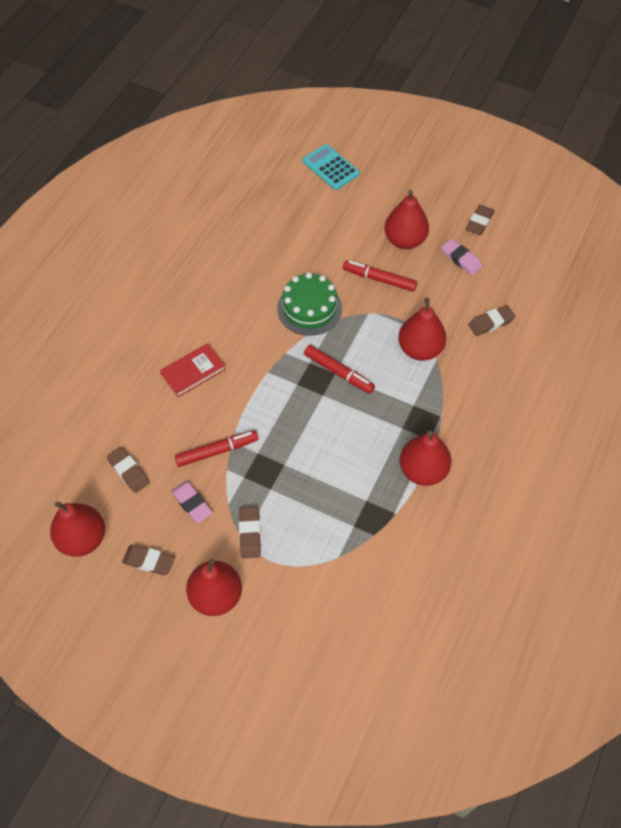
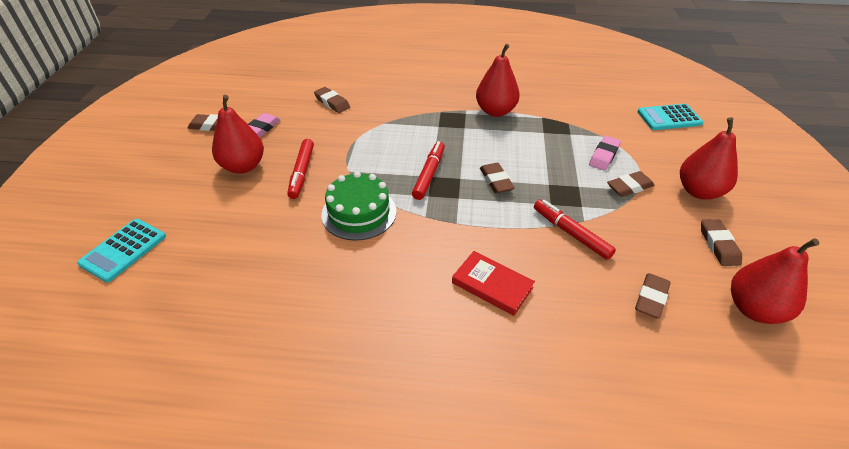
camera: 110 degrees left, 15 degrees down
(192, 503) = (638, 234): pink eraser -> pink eraser (604, 156)
(307, 422) = (496, 181): none -> brown eraser
(344, 657) = (669, 118): none -> turquoise calculator
(420, 349) = (378, 133): red pear -> none

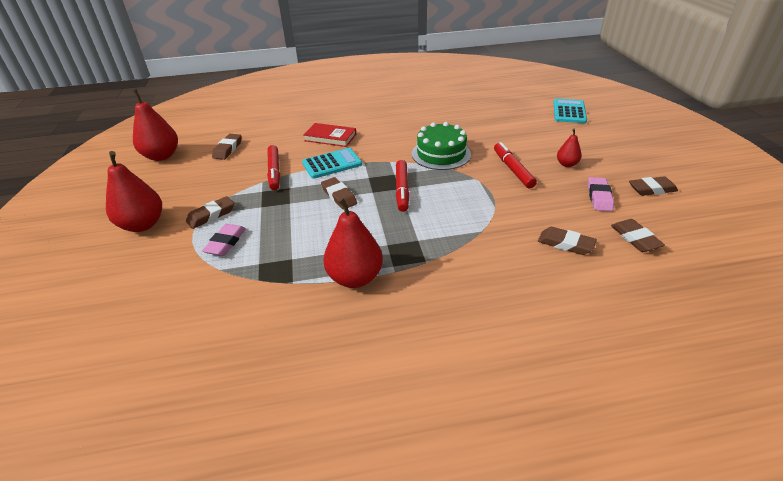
camera: 165 degrees right, 5 degrees down
(243, 166) = (566, 164): red pear -> red pear, size x0.53
(571, 233) = (274, 172): red marker -> red marker turned 45 degrees clockwise
(669, 118) = (109, 322): turquoise calculator -> turquoise calculator (332, 164)
(718, 245) = (158, 185): brown eraser -> brown eraser (635, 238)

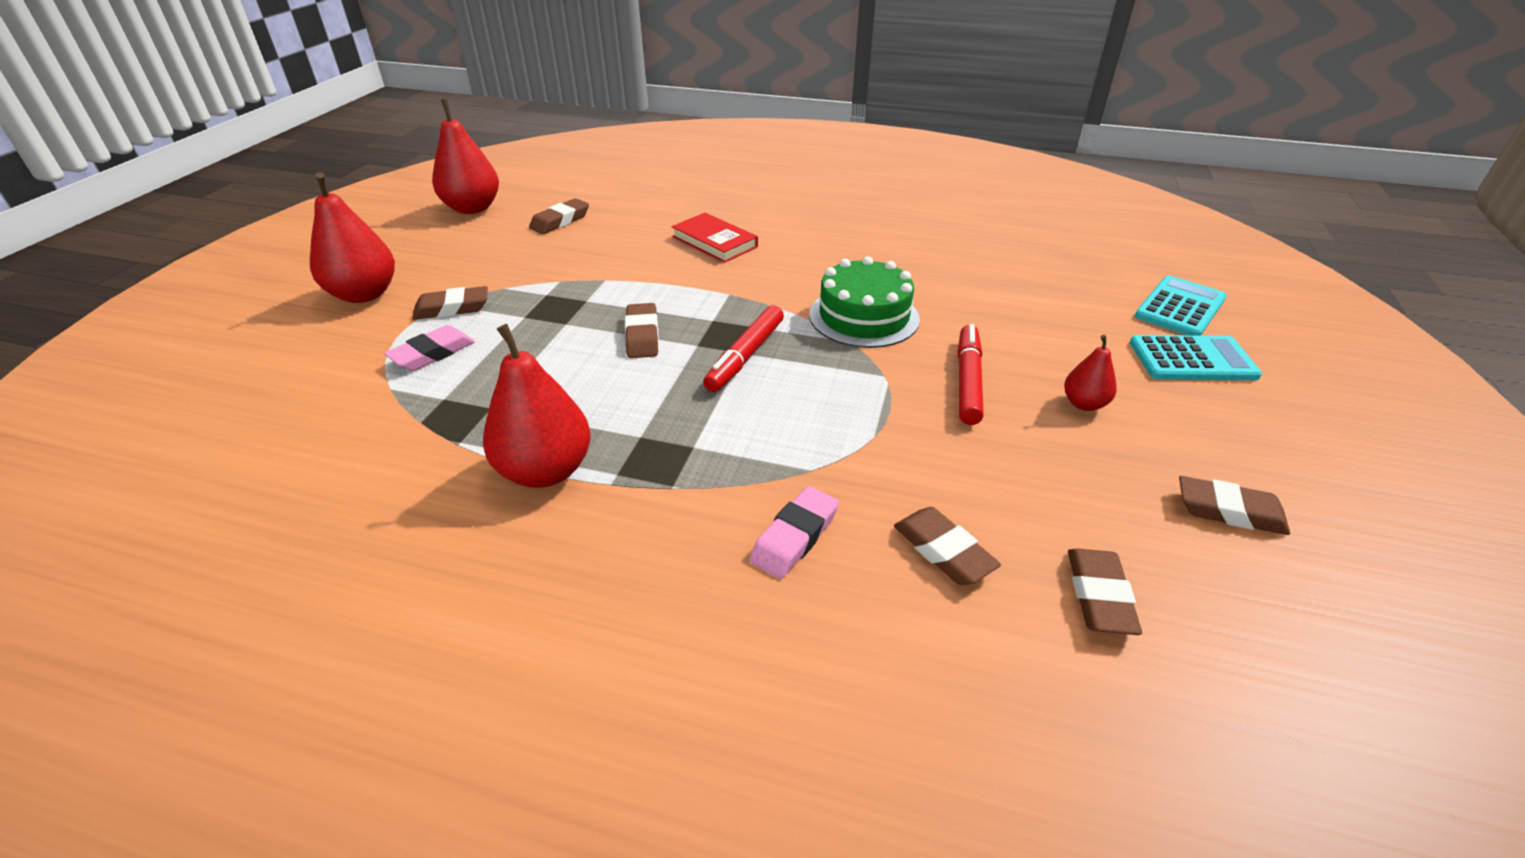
camera: 25 degrees right, 0 degrees up
(274, 172) = (589, 271): red marker -> none
(332, 164) = (679, 283): turquoise calculator -> turquoise calculator (1192, 359)
(599, 197) = (1095, 487): pink eraser -> pink eraser (795, 537)

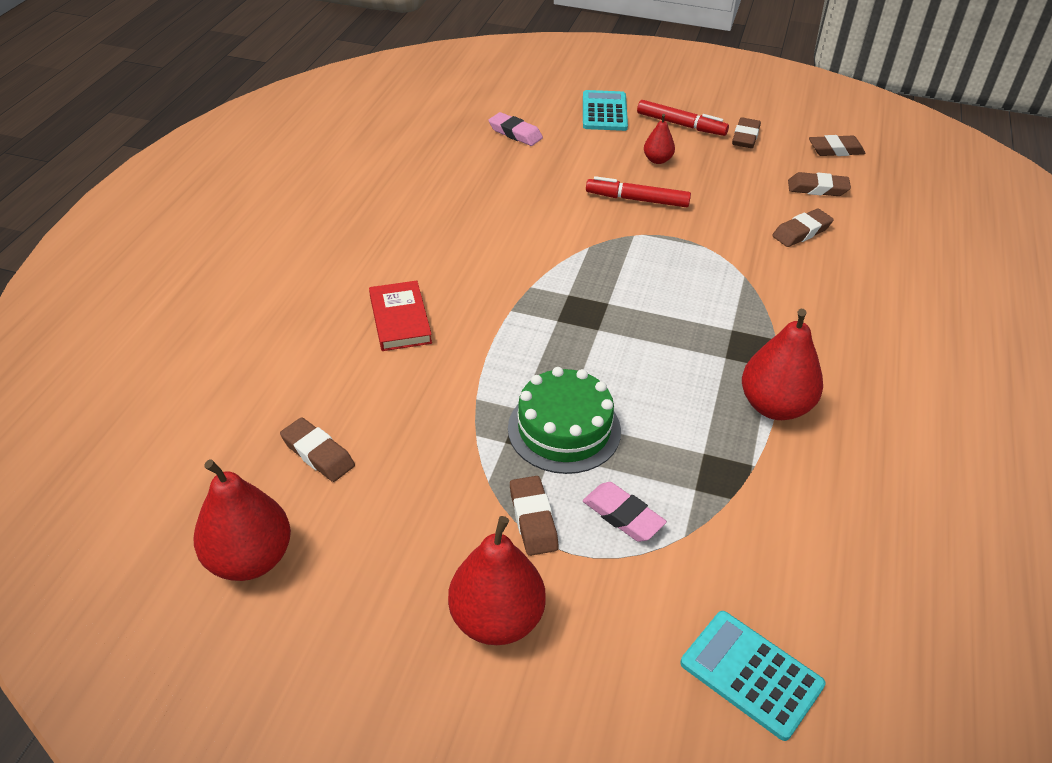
camera: 90 degrees left, 5 degrees up
(642, 336) = (584, 364): brown eraser -> brown eraser (835, 150)
(715, 242) = (400, 319): red book -> red book turned 60 degrees counterclockwise
(745, 356) = (613, 302): red marker -> red marker (681, 125)
(795, 537) = (806, 286): pink eraser -> pink eraser (515, 133)
(864, 316) = (551, 236): green cake -> green cake (564, 429)
(1180, 308) = (540, 100): turquoise calculator -> turquoise calculator (751, 674)

